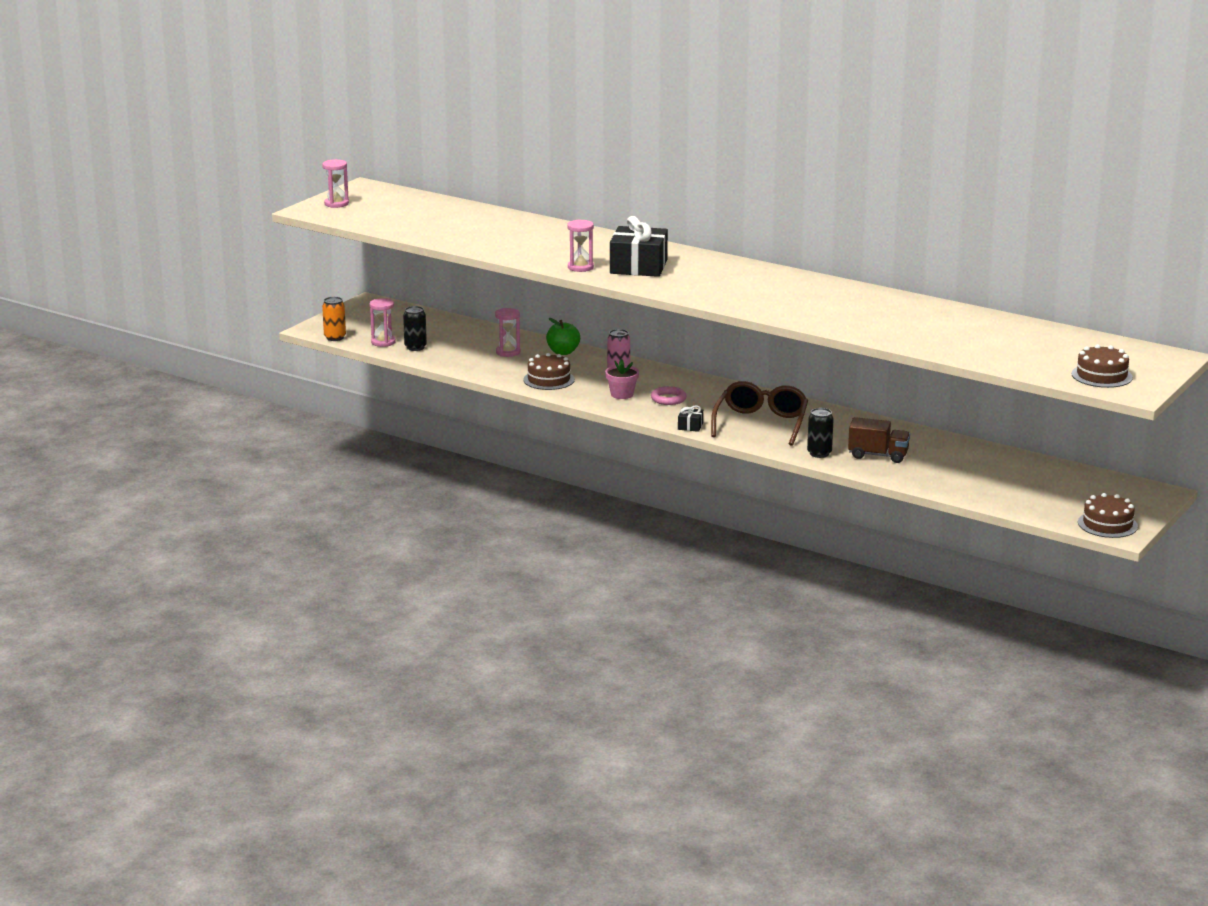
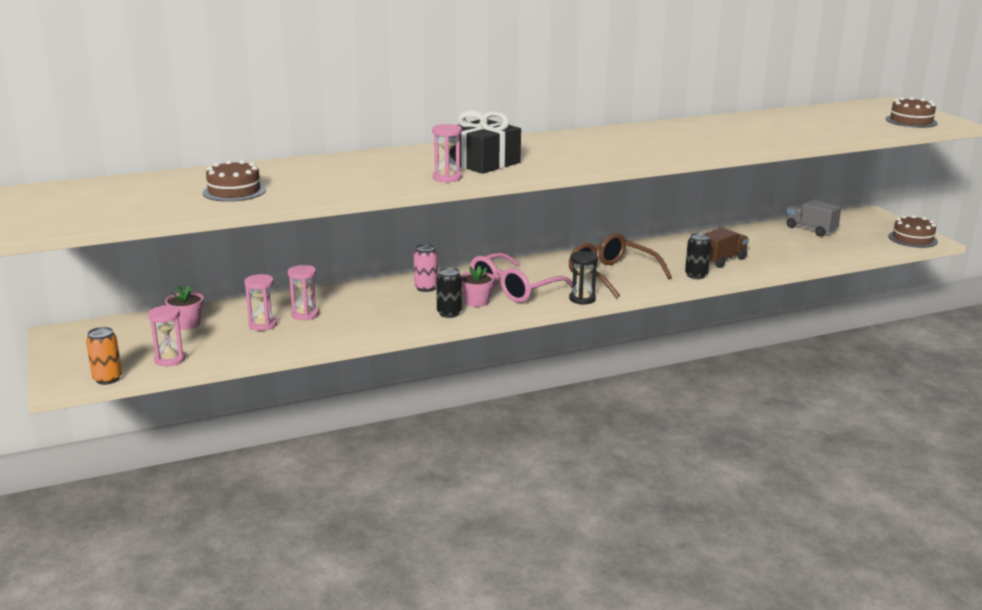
camera: 55 degrees left, 0 degrees up
(336, 204) = (51, 212): pink hourglass -> pink hourglass (263, 325)
(415, 347) = (213, 349): black can -> black can (449, 313)
(438, 327) = (187, 324): none -> pink flower pot
(549, 379) = (396, 318): brown cake -> brown cake (234, 191)
(563, 352) = (346, 294): green apple -> none
(668, 399) = (513, 289): pink ring -> pink glasses
(690, 426) = (582, 299): black gift -> black hourglass
(1043, 475) = (810, 229): none -> grey truck

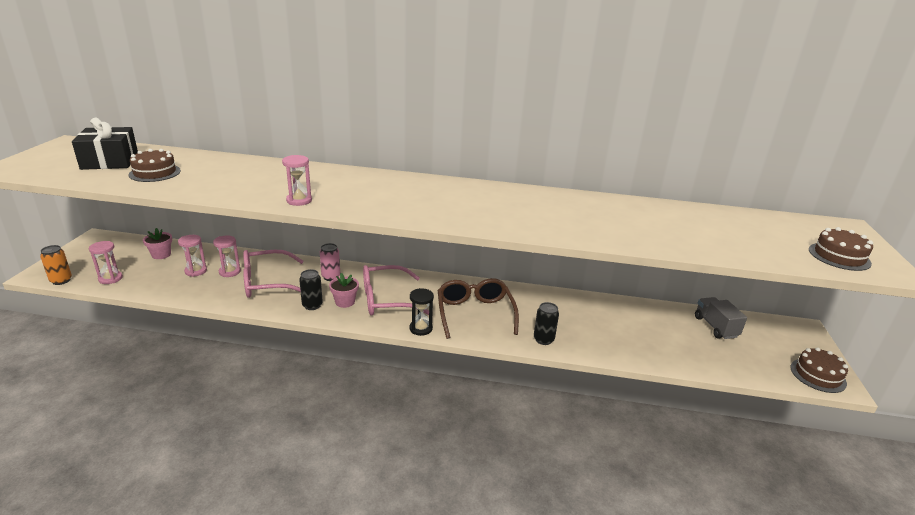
camera: 30 degrees right, 5 degrees up
(365, 311) = (266, 283): none -> pink glasses
(483, 162) = (352, 193): black gift -> black gift (110, 161)
(722, 260) = (588, 331): brown truck -> none

